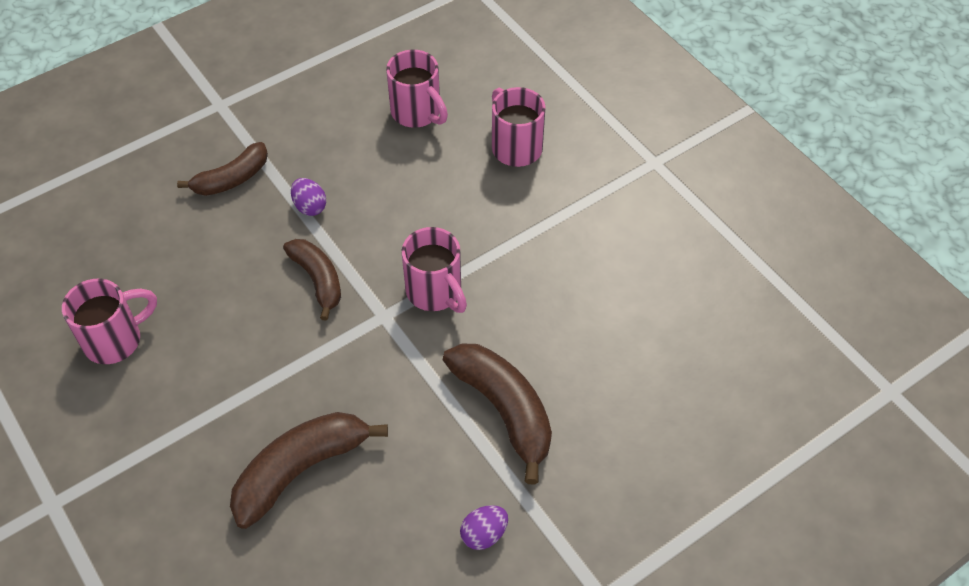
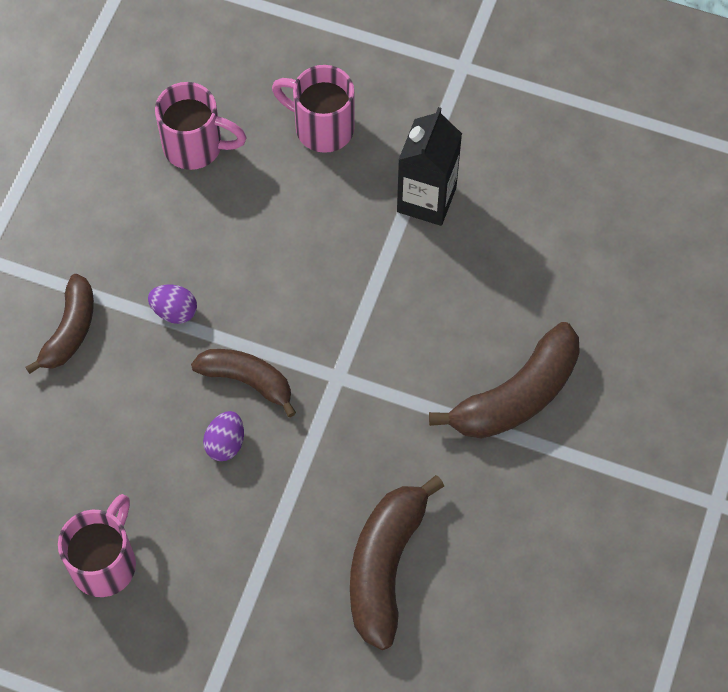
camera: 35 degrees left, 10 degrees up
(435, 292) = (366, 324): pink mug -> none
(484, 534) = (584, 515): purple egg -> purple egg (225, 443)
(505, 411) = (516, 396): brown banana -> brown banana turned 120 degrees clockwise
(552, 234) = (426, 199): none -> black carton

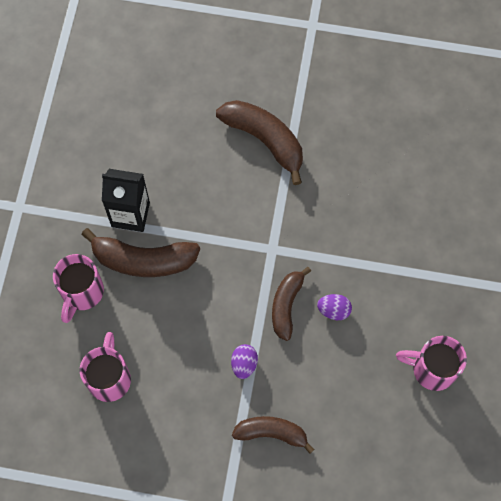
camera: 100 degrees left, 5 degrees up
(385, 565) = (393, 199): brown banana -> brown banana (143, 260)

